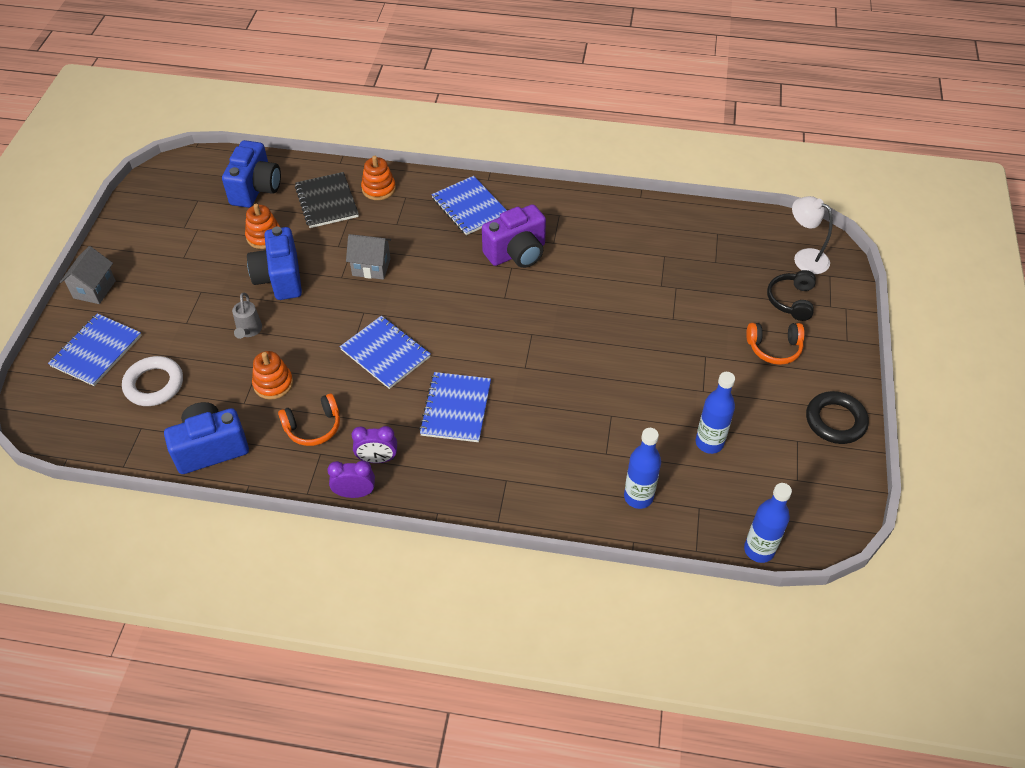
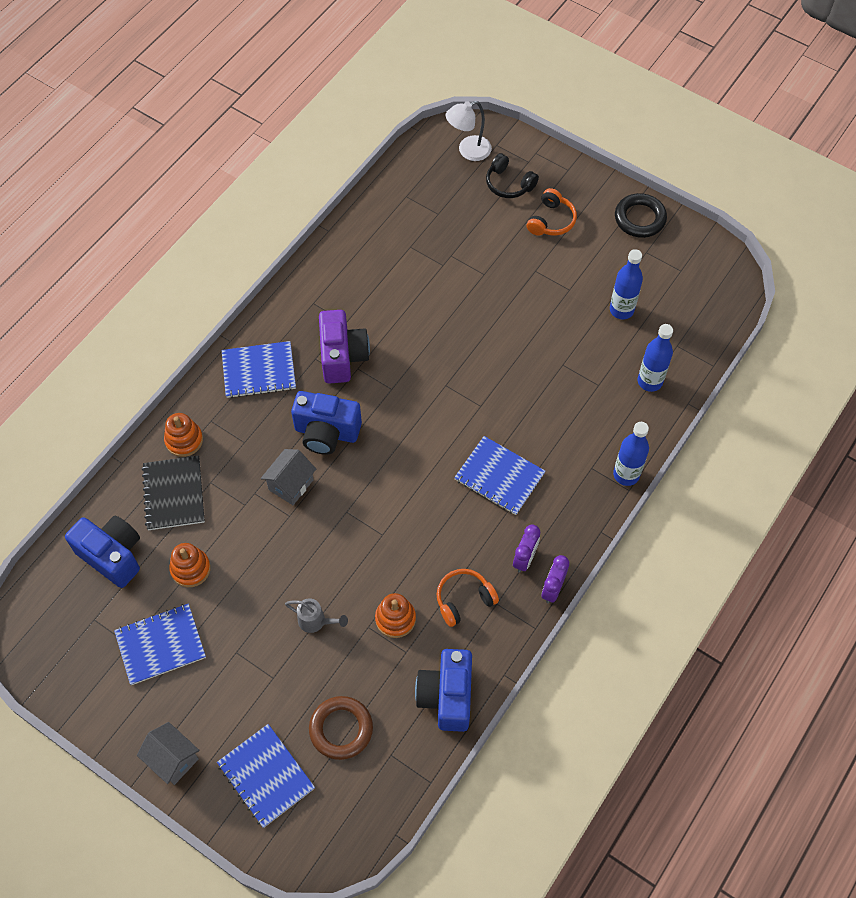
camera: 65 degrees left, 10 degrees up
(154, 384) = (341, 729): white ring -> brown ring
(280, 278) = (260, 572): blue camera -> blue camera (326, 433)
(313, 427) = (464, 600): orange headphones -> orange headphones turned 120 degrees counterclockwise
(327, 201) = (174, 494): black notebook -> black notebook turned 75 degrees clockwise
(385, 353) = (407, 510): blue notebook -> blue notebook (160, 645)
(759, 550) = (729, 325): blue bottle -> blue bottle (626, 474)

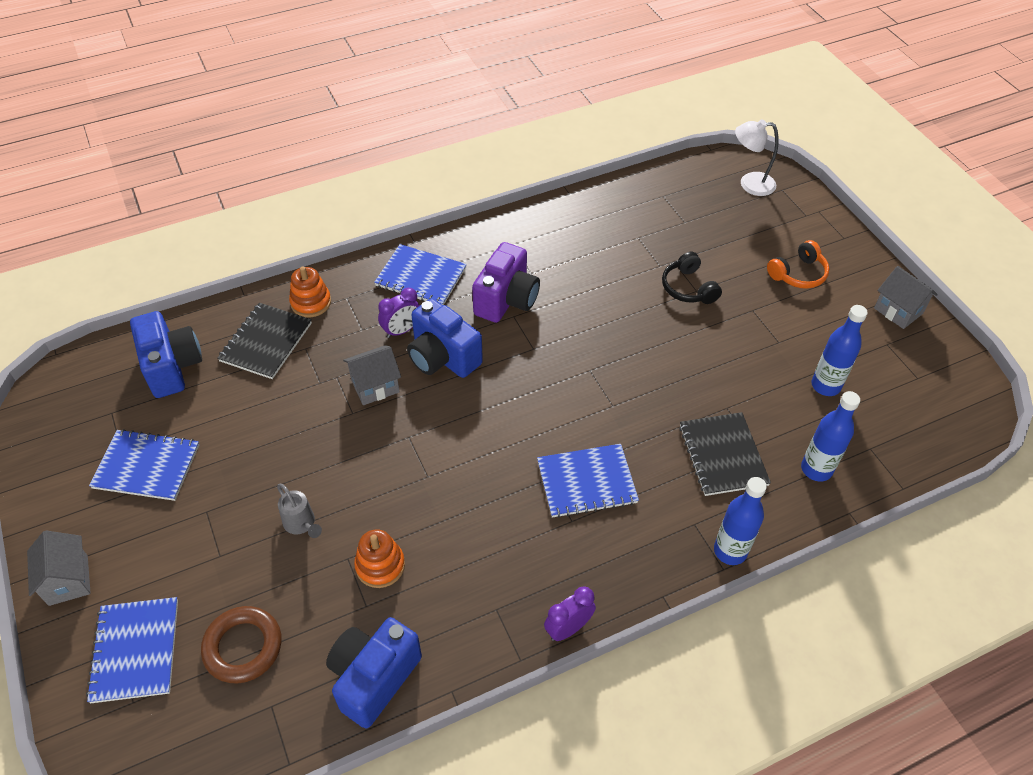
camera: 30 degrees right, 10 degrees down
(190, 569) = (227, 413): orange stacking toy -> none
(464, 600) = (464, 586): orange headphones -> none
(499, 476) = (586, 482): blue notebook -> blue notebook turned 75 degrees counterclockwise
(509, 184) = (773, 226): black headphones -> black headphones (688, 288)
(524, 558) = (558, 579): purple clock -> purple clock (401, 330)
(581, 404) = (722, 455): none -> black notebook
(640, 218) = (898, 311): black ring -> grey house

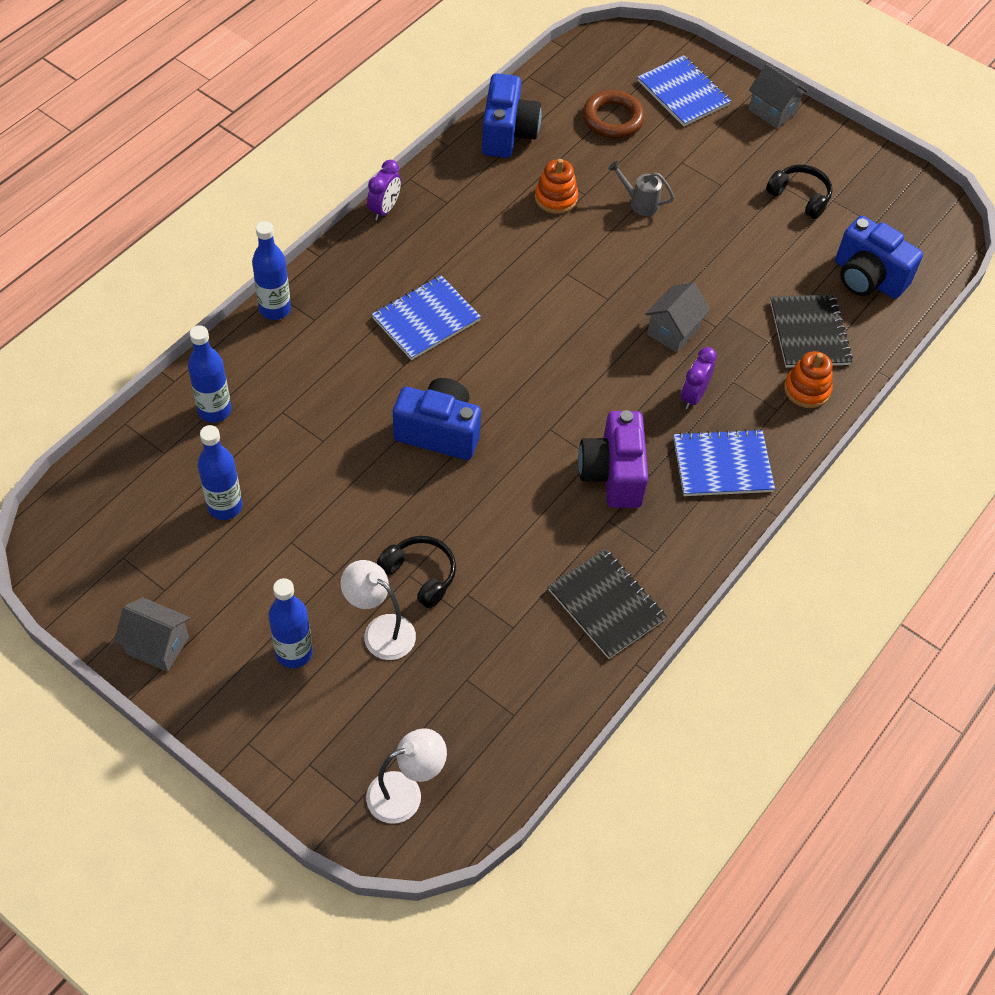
camera: 150 degrees right, 5 degrees up
(147, 466) = (800, 197): blue notebook -> black headphones
(442, 357) = (632, 384): blue camera -> blue camera (439, 432)
(722, 455) = (310, 390): black notebook -> black notebook (606, 604)
(732, 266) = (380, 631): none -> white lamp
(798, 274) = (294, 653): orange headphones -> blue bottle

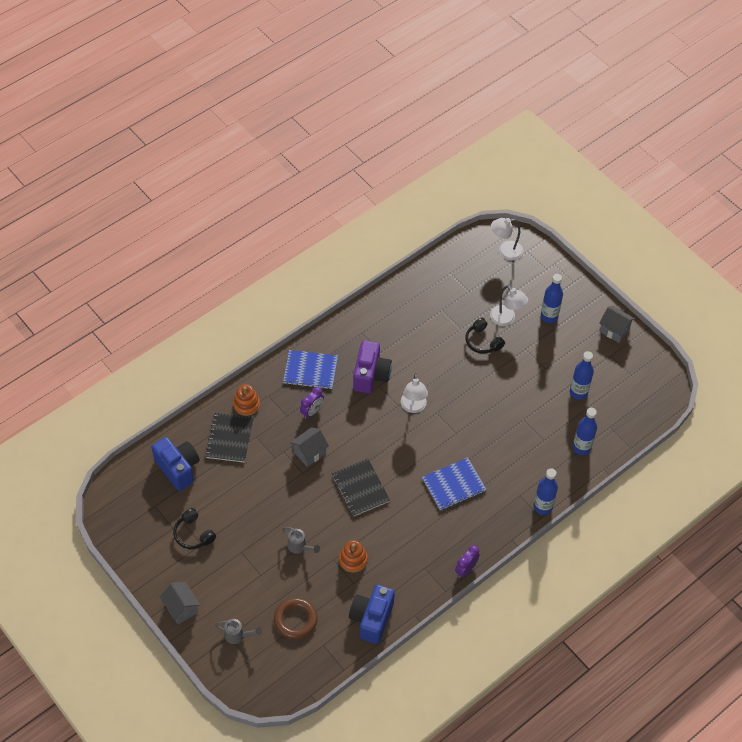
camera: 165 degrees left, 0 degrees up
(439, 432) = (459, 414): blue camera -> none
(522, 431) = (413, 407): none -> white lamp
(606, 604) = (393, 312): black notebook -> black notebook (360, 488)
(683, 93) = (238, 635): blue notebook -> grey watering can

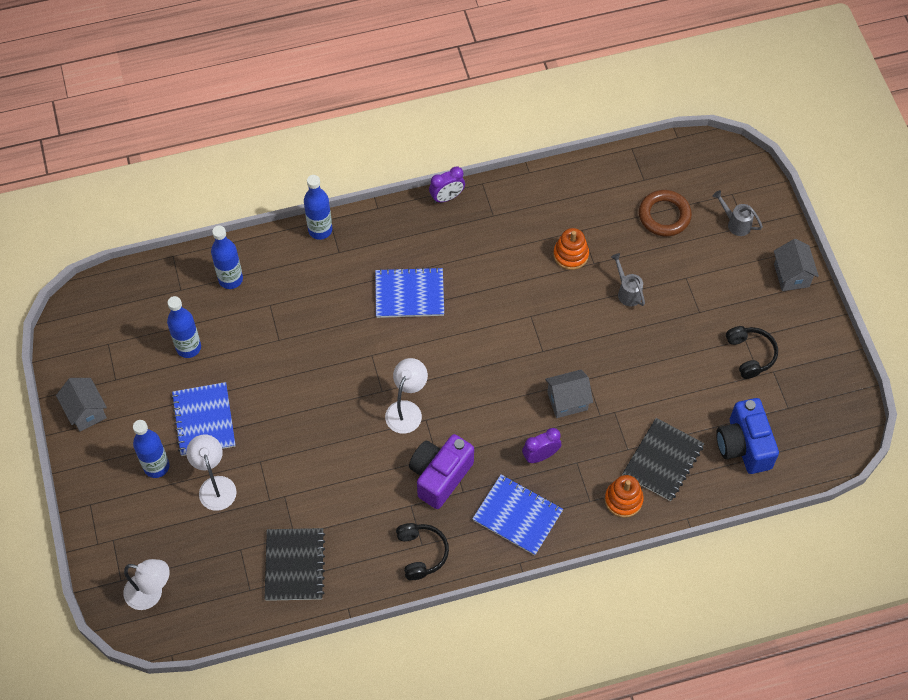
camera: 155 degrees left, 5 degrees up
(360, 488) = (524, 333): black notebook -> black notebook (294, 565)
(371, 618) = (578, 186): blue camera -> none
(482, 341) = (266, 465): black headphones -> black headphones (421, 553)
(538, 353) = (204, 420): none -> blue notebook

